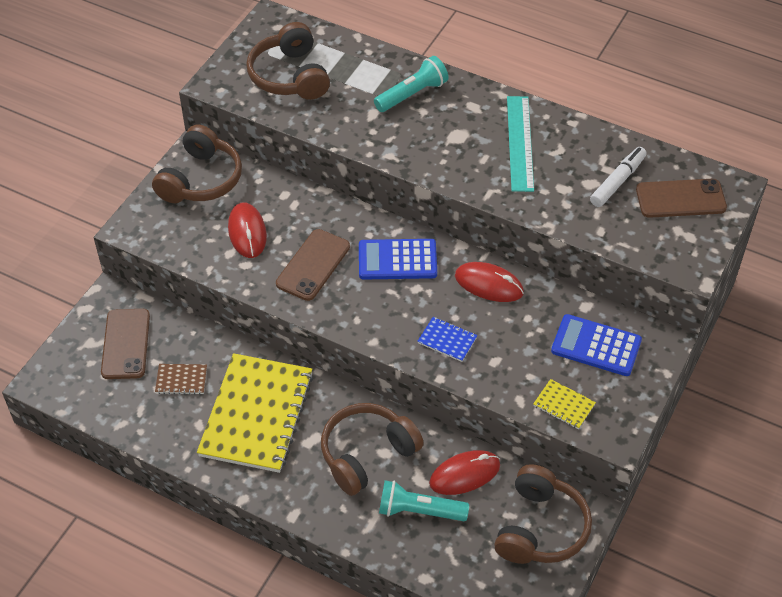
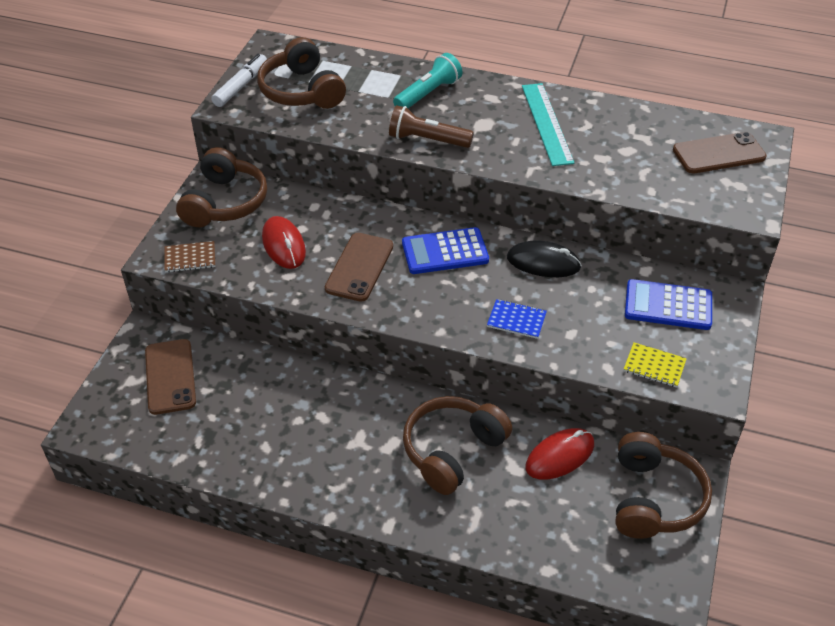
camera: 10 degrees left, 5 degrees down
(181, 380) = (237, 404): brown notebook -> brown notebook (190, 258)
(256, 415) = (325, 428): yellow notebook -> none
(398, 146) = (427, 140): none -> brown flashlight
(419, 510) = (522, 500): turquoise flashlight -> none
(489, 284) = (543, 263): red mouse -> black mouse
(617, 181) = (653, 146): white marker -> white marker (241, 86)

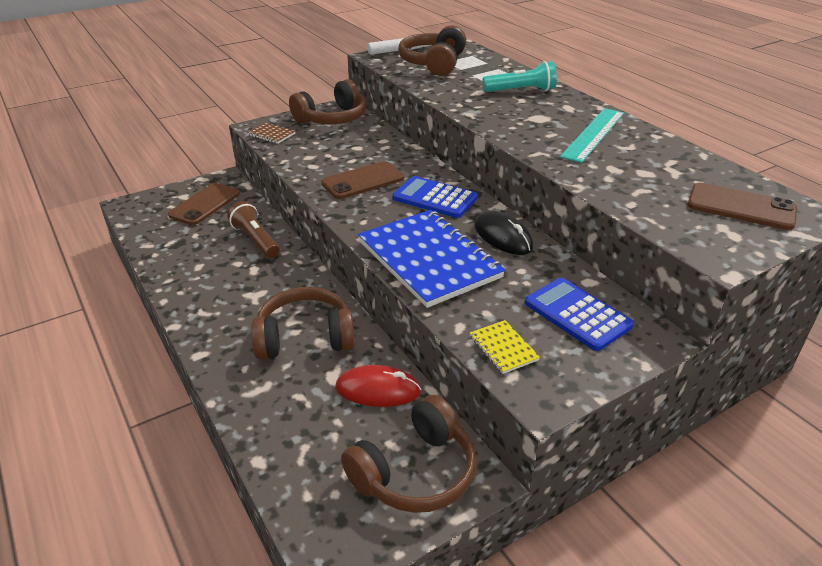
camera: 40 degrees right, 10 degrees down
(283, 245) = (333, 150): red mouse -> none
(427, 140) = (481, 111): brown flashlight -> brown flashlight (256, 240)
(516, 320) = (428, 259): blue notebook -> blue notebook, size x2.45

